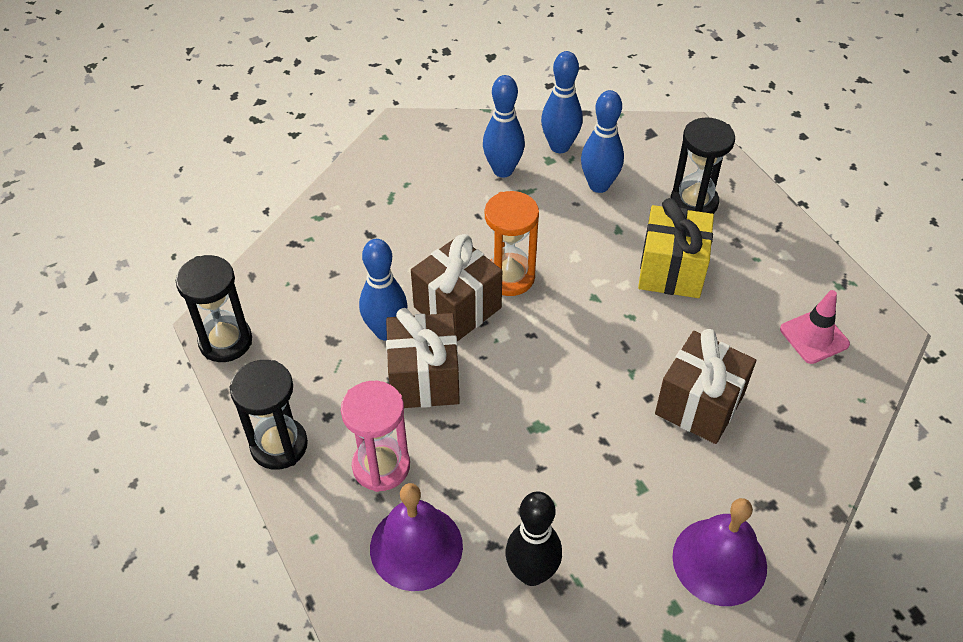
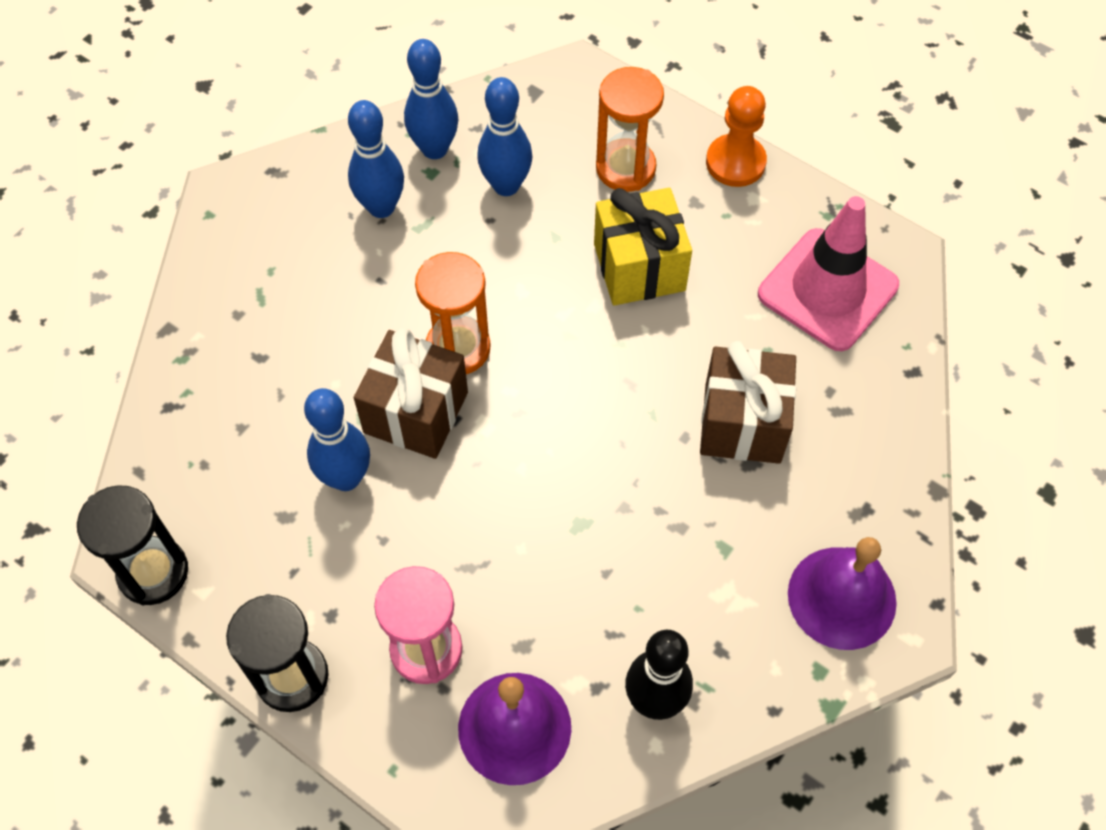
camera: 25 degrees left, 10 degrees up
(424, 379) = (422, 520): brown gift -> none
(694, 203) = (625, 168): black hourglass -> orange hourglass
(781, 226) = (735, 162): none -> orange pawn
(814, 337) = (827, 290): pink traffic cone -> pink traffic cone, size x1.74

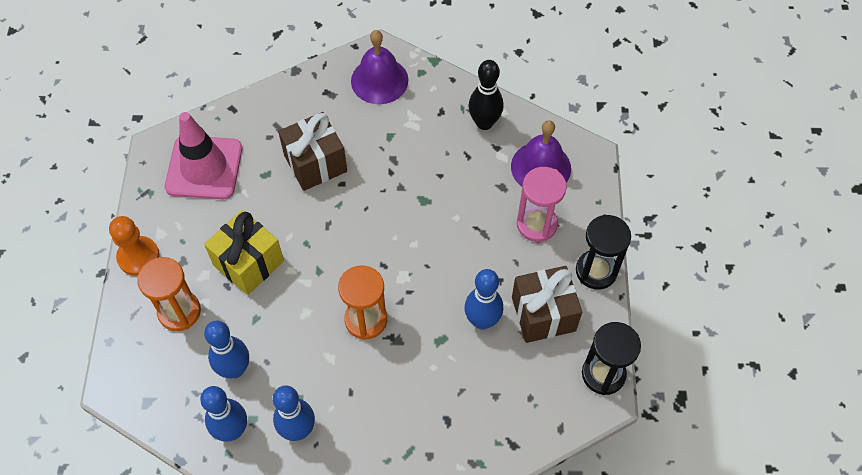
camera: 125 degrees left, 0 degrees up
(416, 412) = (420, 313): brown gift -> brown gift (543, 314)

